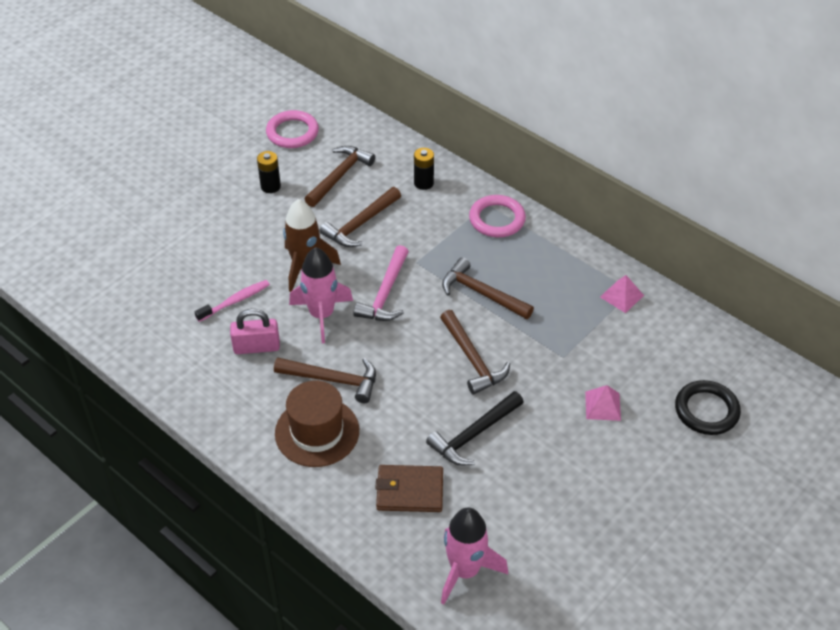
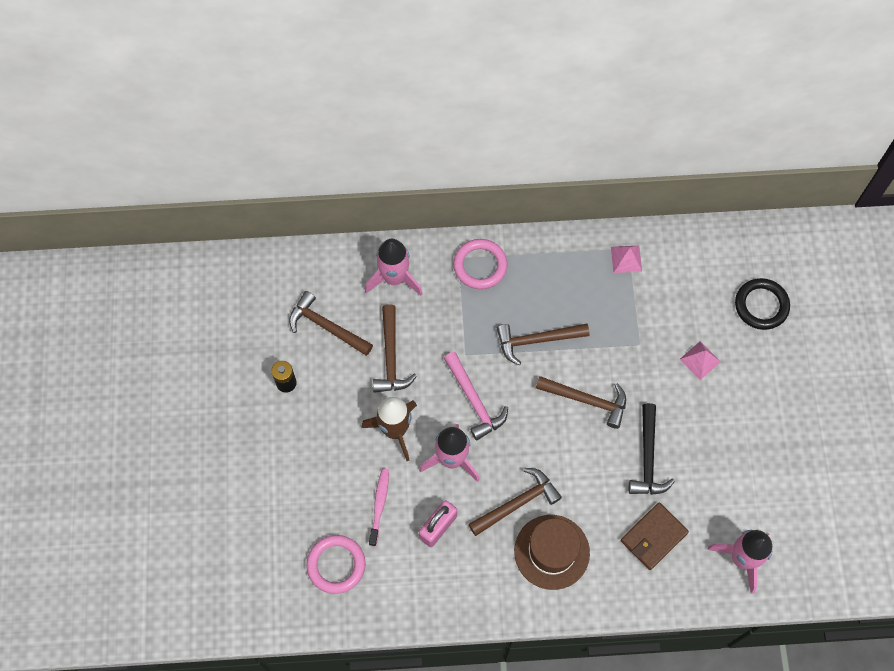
camera: 45 degrees left, 20 degrees up
(292, 132) = (243, 317): pink ring -> pink ring (336, 565)
(339, 176) = (326, 326): brown hammer -> brown hammer turned 45 degrees counterclockwise
(423, 183) = (394, 278): black battery -> pink rocket

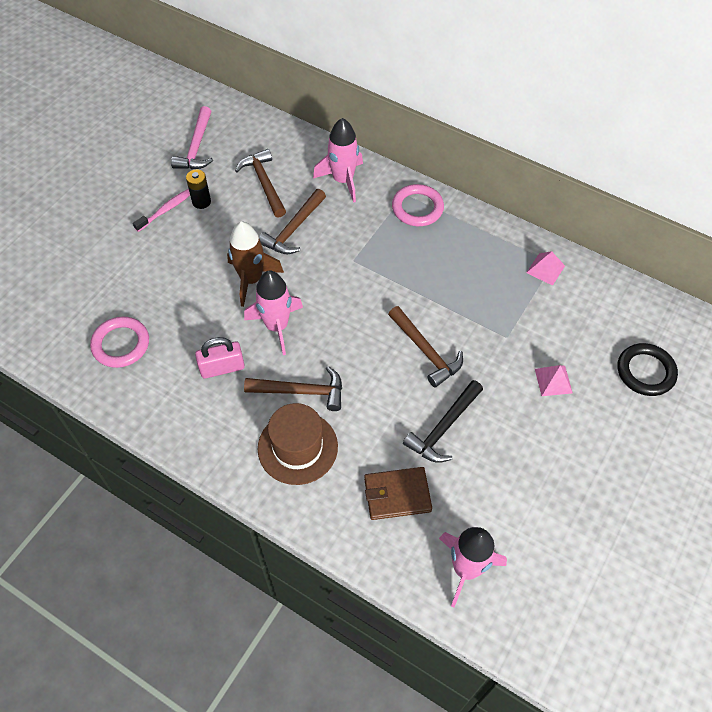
camera: 35 degrees right, 10 degrees down
(379, 505) = (192, 323): pink toothbrush -> pink toothbrush (166, 210)
(474, 401) = (331, 296): pink hammer -> pink hammer (196, 147)
(536, 340) = (419, 284): brown hammer -> none

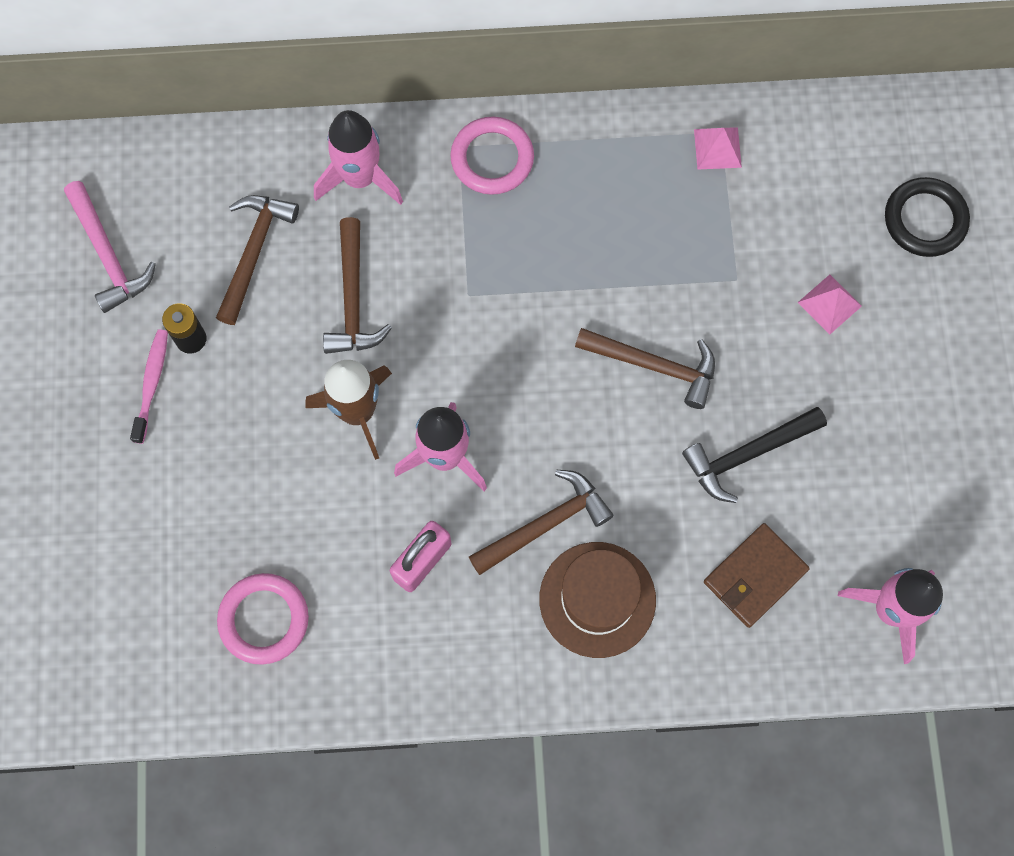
camera: 35 degrees left, 15 degrees up
(264, 183) = (254, 252): brown hammer -> brown hammer turned 75 degrees clockwise
(443, 428) = (747, 454): black hammer -> black hammer turned 60 degrees clockwise

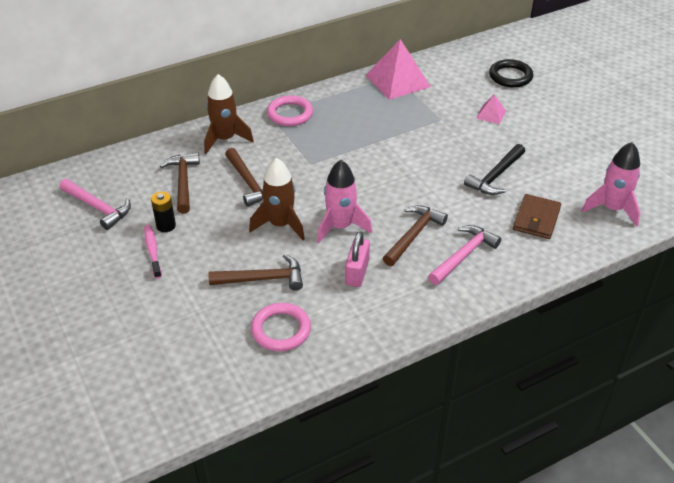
camera: 25 degrees left, 30 degrees down
(360, 178) = (225, 139): pink rocket -> brown rocket
(597, 599) = (463, 255): brown hat -> pink hammer
(654, 366) = (424, 159): brown hammer -> brown hammer (263, 279)
(717, 148) = (397, 81): pink pyramid -> pink pyramid, size x2.05

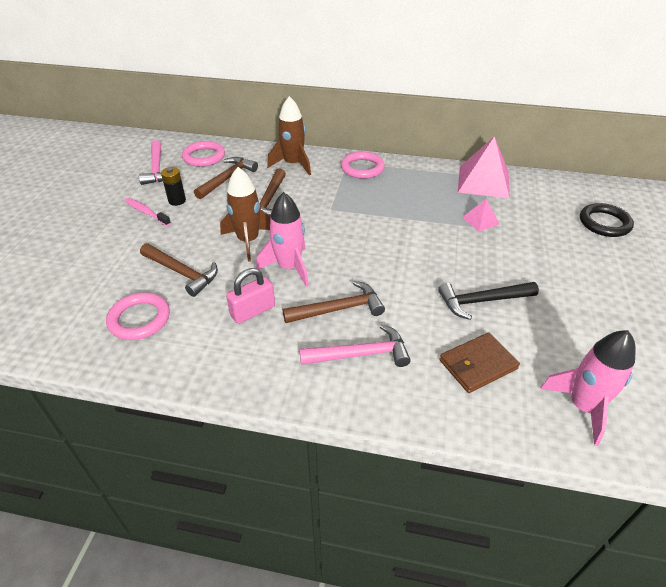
camera: 40 degrees right, 0 degrees up
(128, 173) = (204, 157): none -> pink ring
(152, 251) = (146, 212): pink toothbrush -> pink toothbrush turned 75 degrees counterclockwise
(491, 114) = (543, 246): pink pyramid -> pink pyramid (480, 220)

